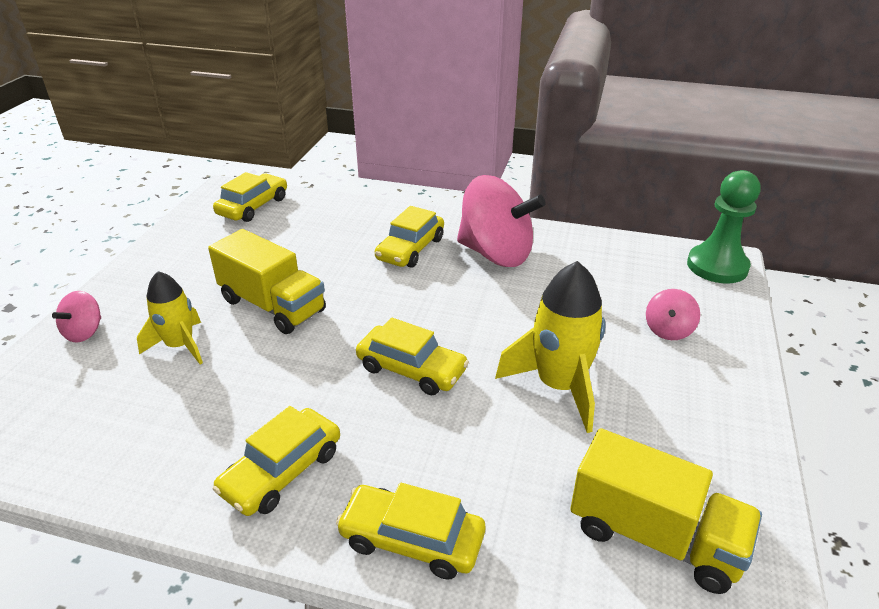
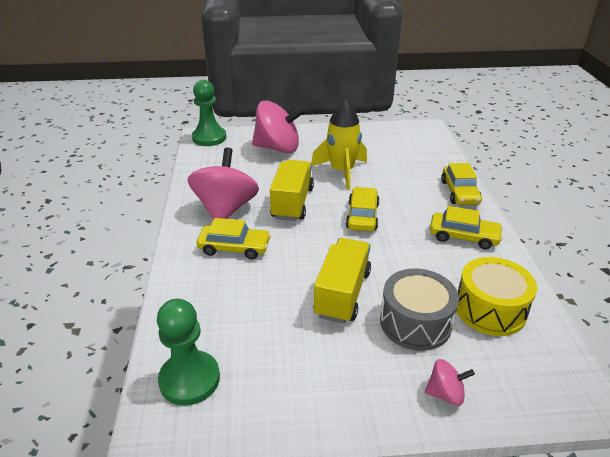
camera: 110 degrees left, 0 degrees up
(130, 422) = (490, 309): none -> yellow drum
(180, 346) = (415, 322): yellow rocket -> grey drum
(253, 206) = (189, 379): yellow car -> green pawn
(654, 536) = (406, 145): yellow truck -> yellow truck (292, 203)
(668, 330) = (278, 148): pink spinning top -> pink spinning top, size x2.17

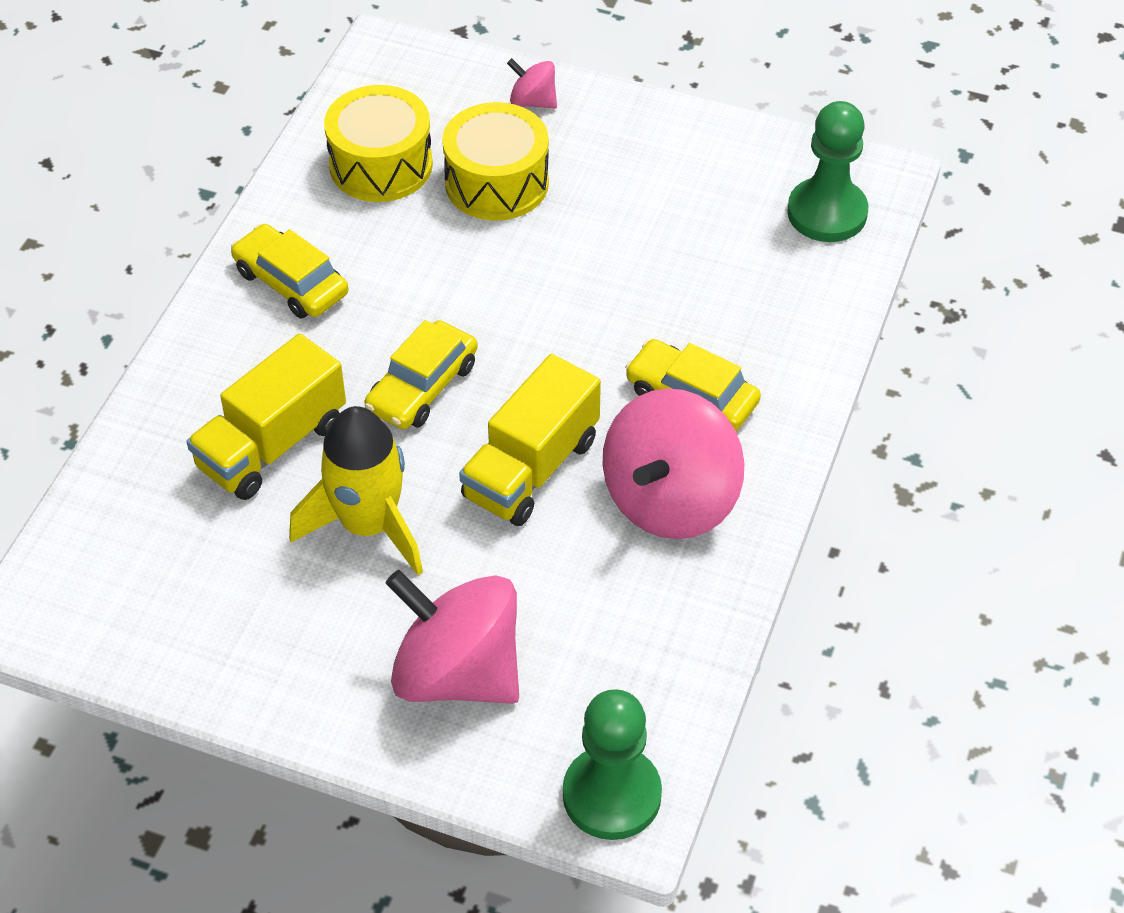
camera: 155 degrees left, 15 degrees up
(342, 293) = (565, 255): yellow truck -> yellow truck (272, 445)
(415, 322) = (497, 183): grey drum -> yellow drum
(459, 192) = (189, 377): yellow car -> none

